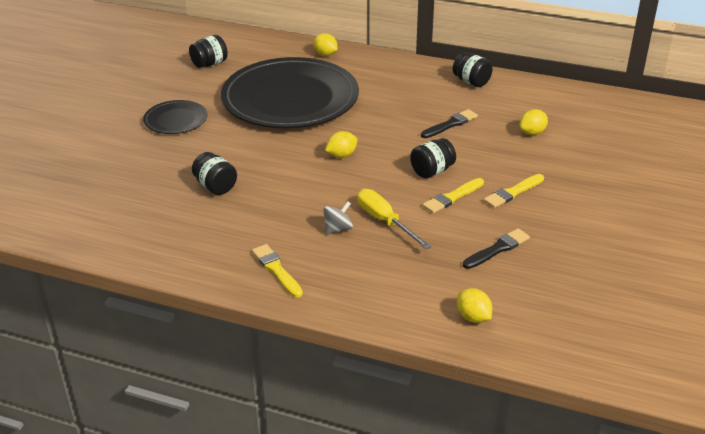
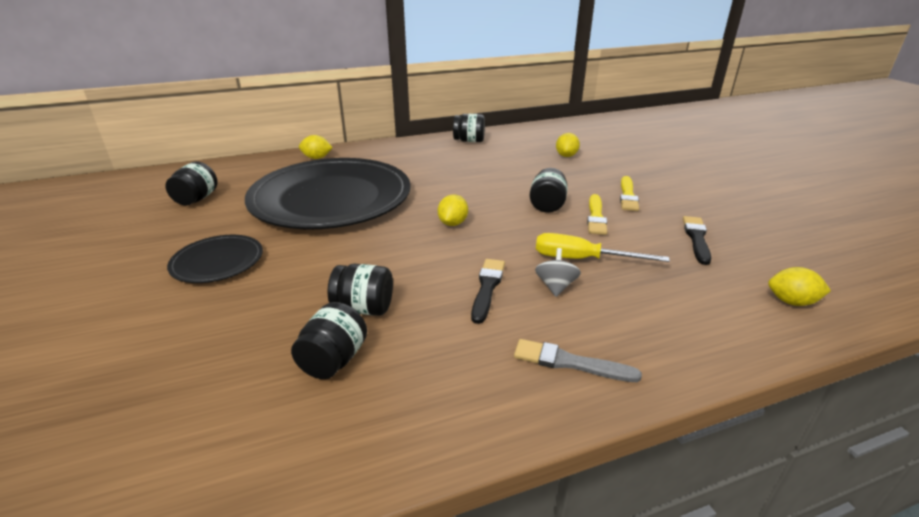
camera: 40 degrees left, 5 degrees down
(169, 206) = (334, 360): none -> black jar
(276, 270) = (569, 362): yellow brush -> grey brush
(450, 124) = (502, 170): black brush -> black brush (487, 287)

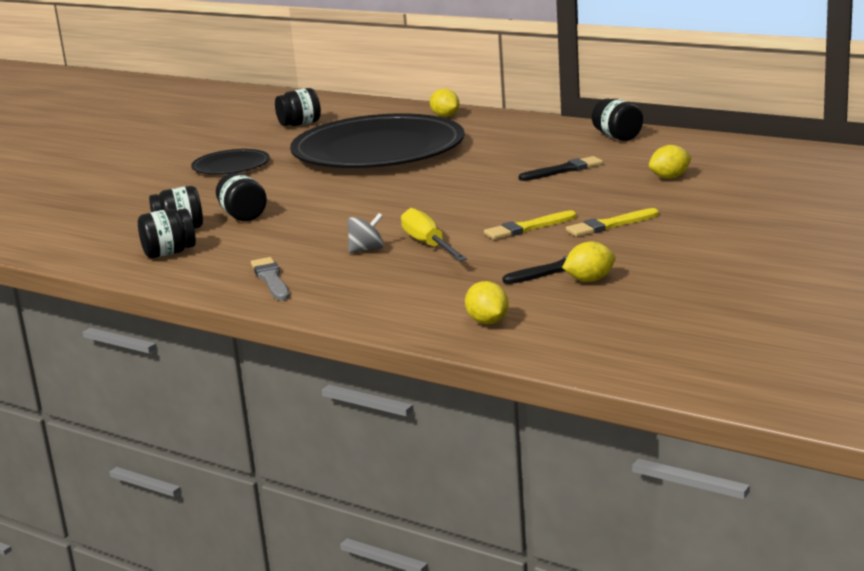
camera: 55 degrees right, 10 degrees down
(452, 223) = (411, 193): yellow lemon -> yellow lemon (590, 280)
(487, 287) = (327, 234): black brush -> black brush (564, 170)
(547, 205) = (516, 207): black jar -> black jar (169, 253)

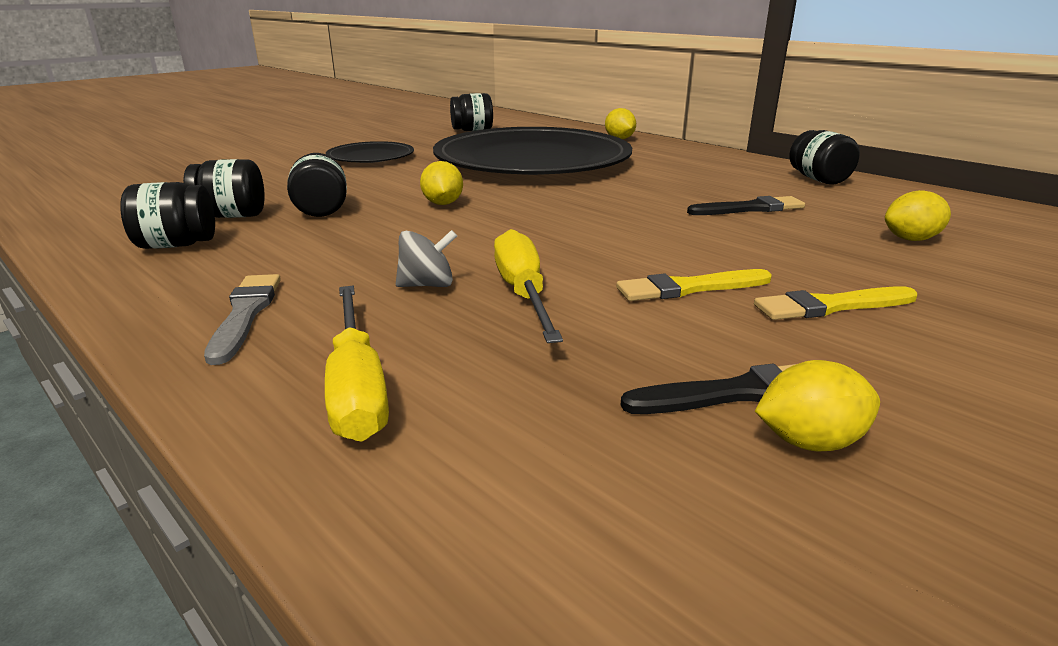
camera: 10 degrees right, 5 degrees up
(368, 296) = (357, 387): none -> yellow screwdriver
(487, 322) = (549, 542): yellow lemon -> yellow lemon (443, 204)

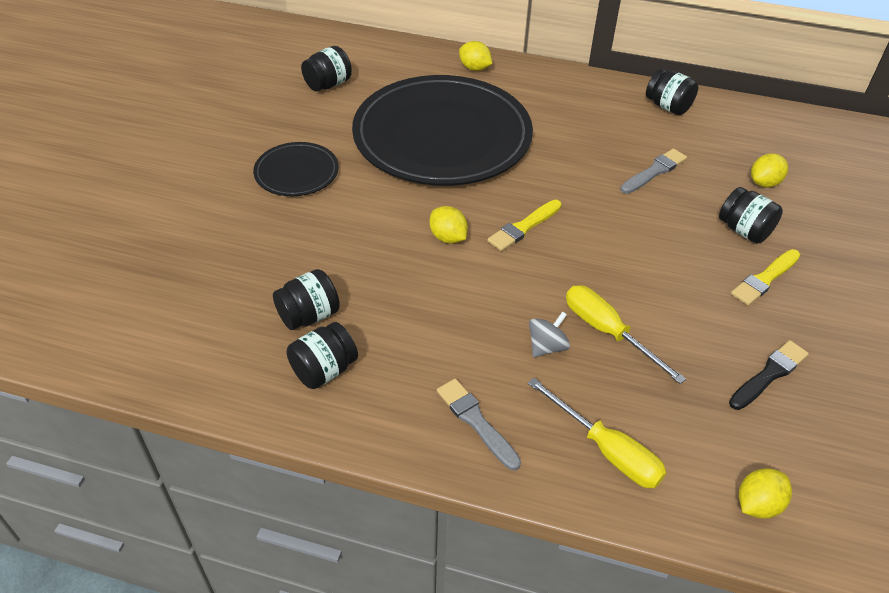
camera: 30 degrees left, 20 degrees up
(321, 210) = (367, 280): black jar -> black jar (744, 230)
(689, 288) = (687, 289): yellow brush -> yellow brush (523, 227)
(749, 209) = (654, 171): black brush -> grey brush
(809, 441) = (814, 394): yellow lemon -> yellow lemon (757, 504)

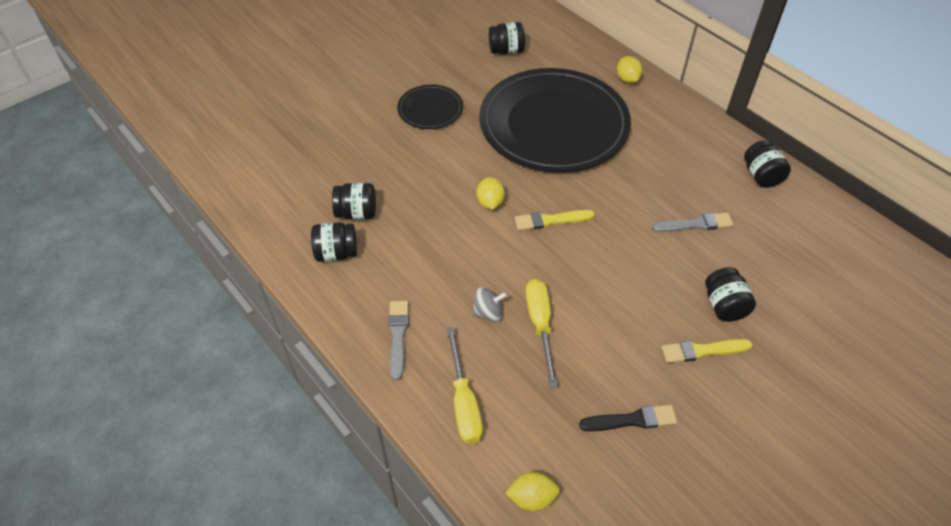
camera: 35 degrees right, 5 degrees up
(764, 183) = (783, 276): yellow lemon -> none

